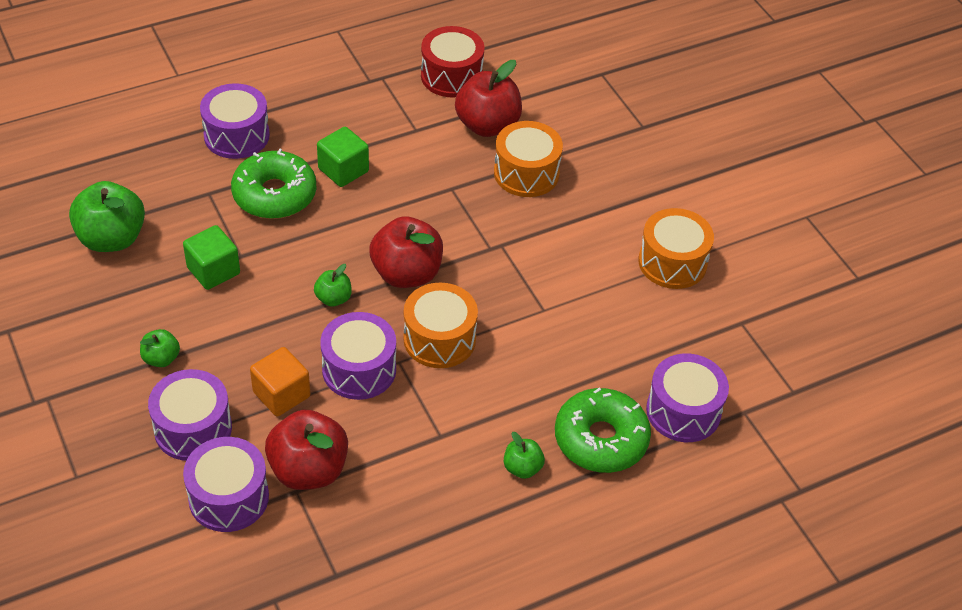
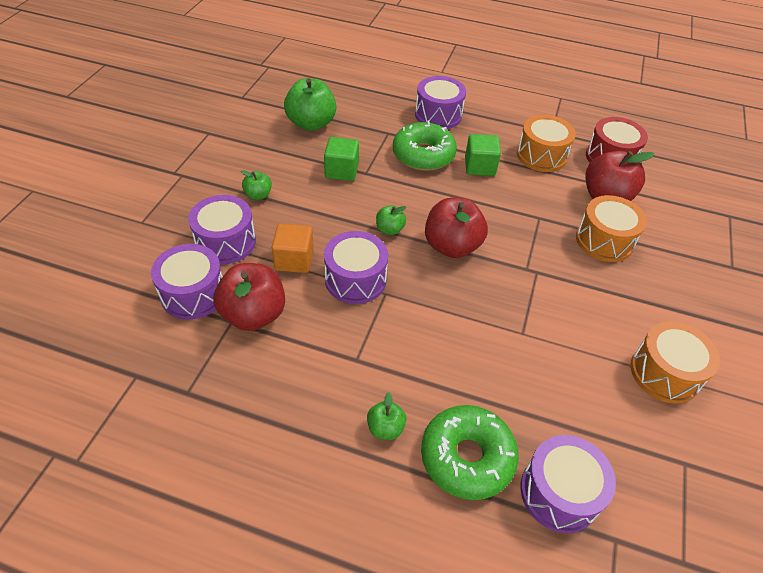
camera: 45 degrees right, 0 degrees up
(439, 339) = (427, 299): orange drum -> orange drum (541, 156)

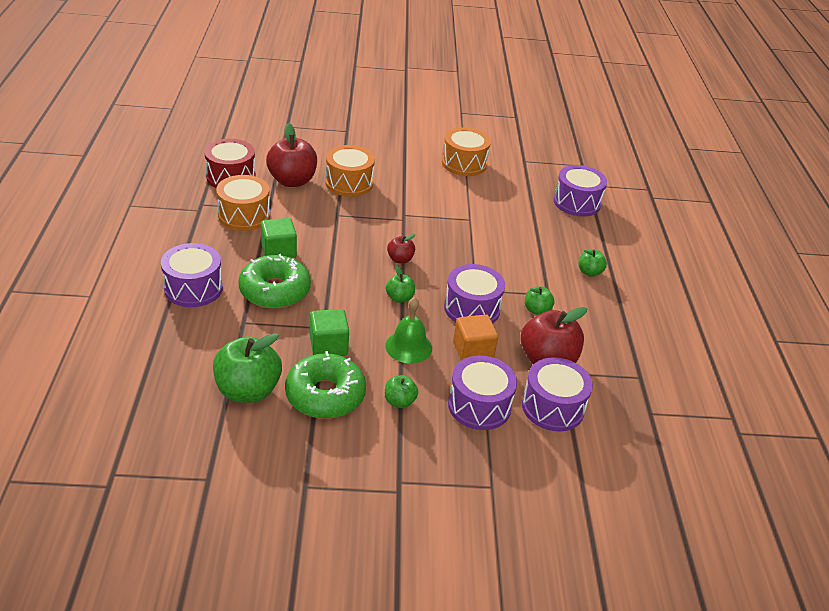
camera: 110 degrees left, 10 degrees down
(320, 217) = (408, 347): none -> green bell
(333, 336) = (536, 310): none -> green apple
(452, 246) = (400, 259): red apple -> red apple, size x0.51
(467, 457) = (582, 237): green donut -> green donut (325, 395)

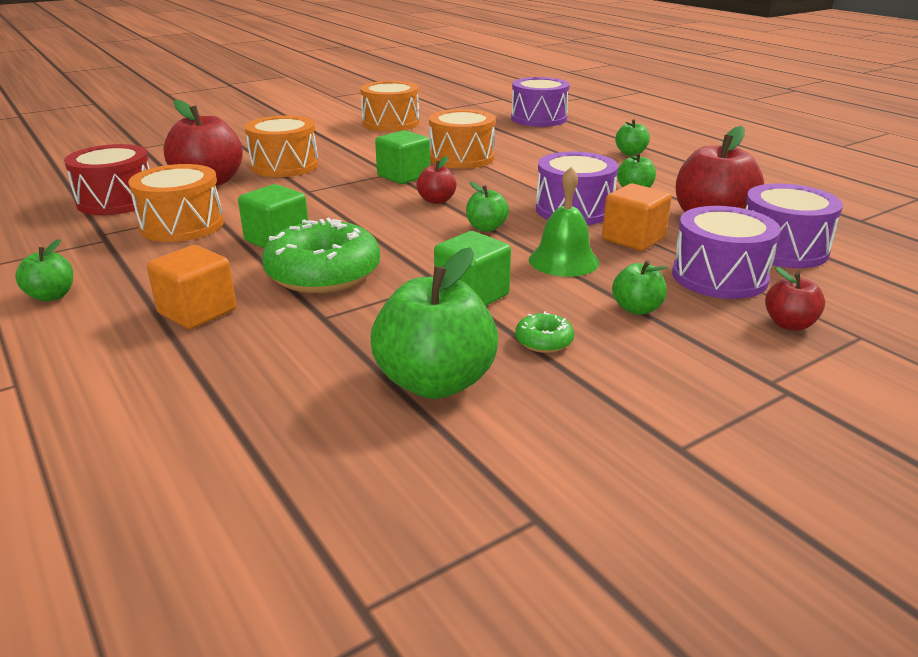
camera: 30 degrees left, 10 degrees down
(143, 244) = (51, 296): none -> green apple
(193, 288) = (197, 312): purple drum -> orange cube
(325, 395) = (544, 341): green donut -> green donut, size x0.43
(407, 226) = (403, 176): none -> green cube
(465, 457) = (789, 324): none -> red apple
(466, 224) = (462, 158): none -> orange drum

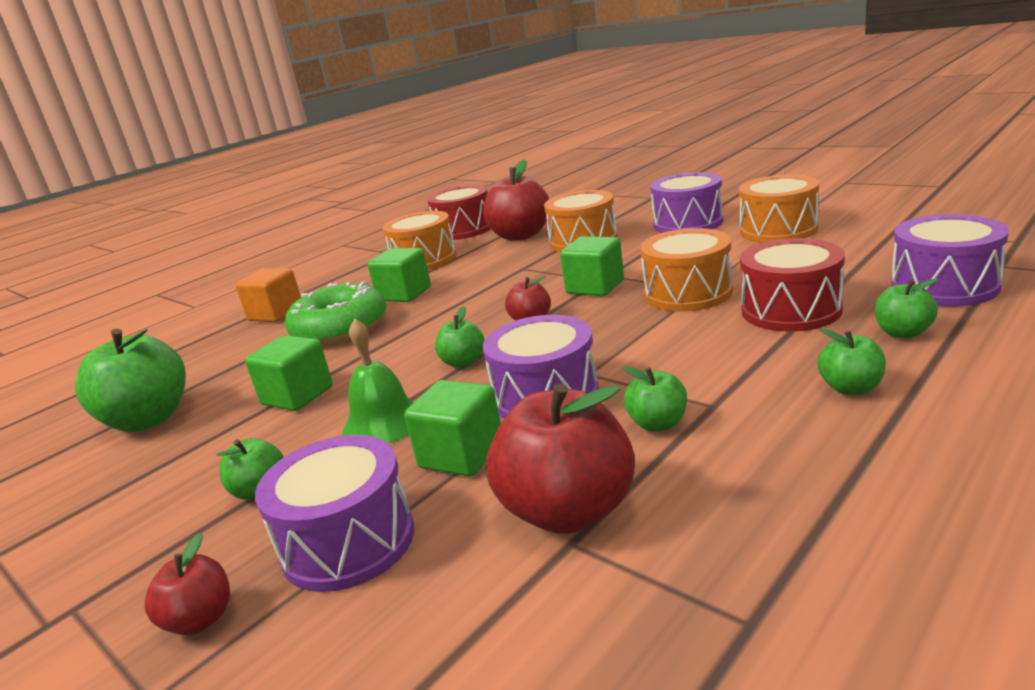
camera: 80 degrees right, 5 degrees down
(51, 296) = (302, 273): green apple -> green apple (903, 333)
(526, 145) = (791, 310): none -> red drum
(544, 341) = (201, 450): green donut -> none
(633, 239) = (461, 455): orange cube -> green cube
(782, 249) = (464, 601): purple drum -> purple drum (688, 223)

